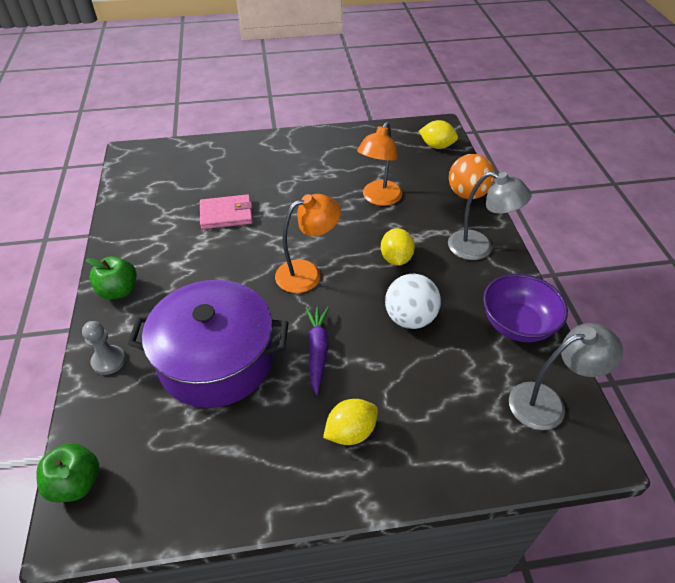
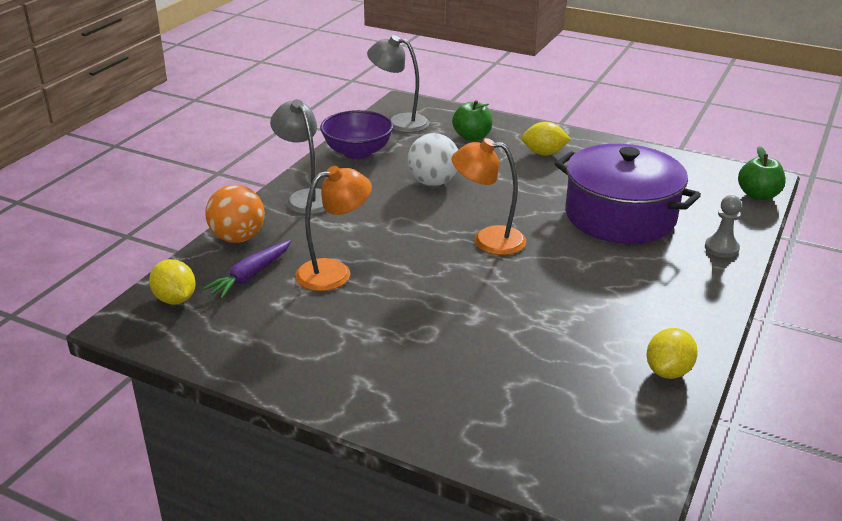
camera: 145 degrees left, 15 degrees down
(119, 291) = (699, 298): green apple -> green apple (472, 137)
(226, 214) = (530, 329): pink wallet -> none
(317, 351) = (529, 192): purple carrot -> purple carrot (250, 276)
(396, 258) = (391, 219): yellow lemon -> yellow lemon (668, 371)

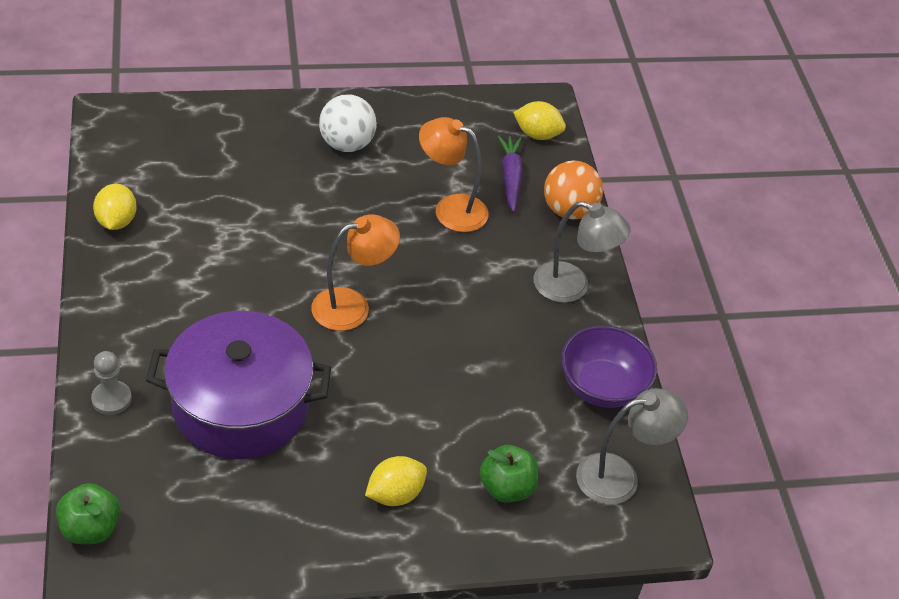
camera: 140 degrees right, 15 degrees up
(334, 272) = (450, 209): orange lamp -> orange lamp turned 90 degrees clockwise
(433, 182) = (475, 371): white ball -> white ball (347, 144)

